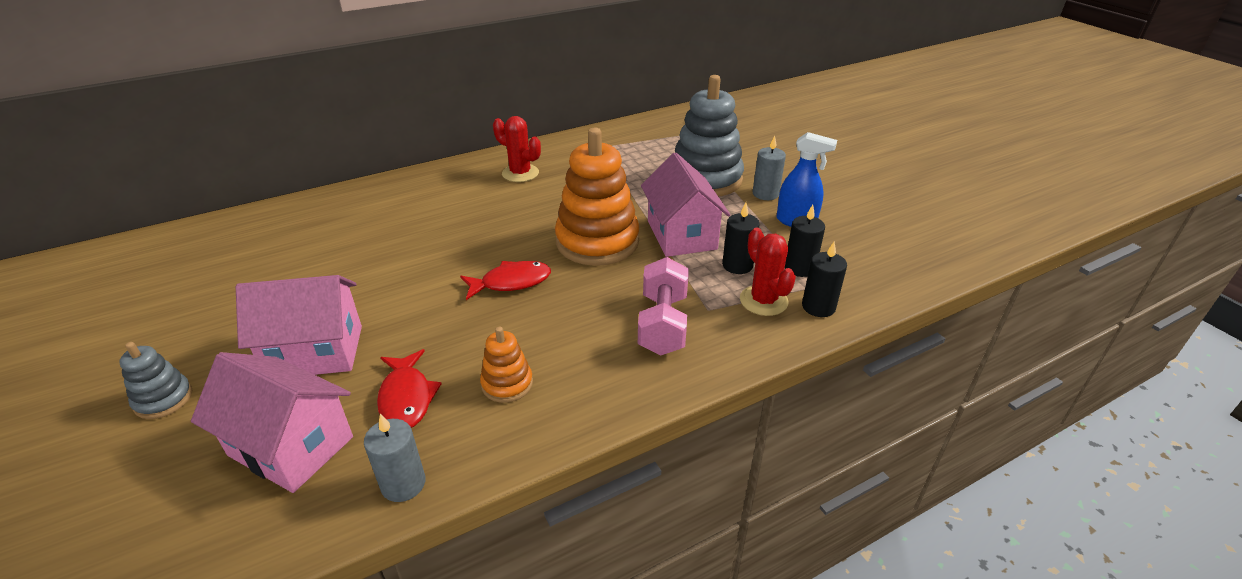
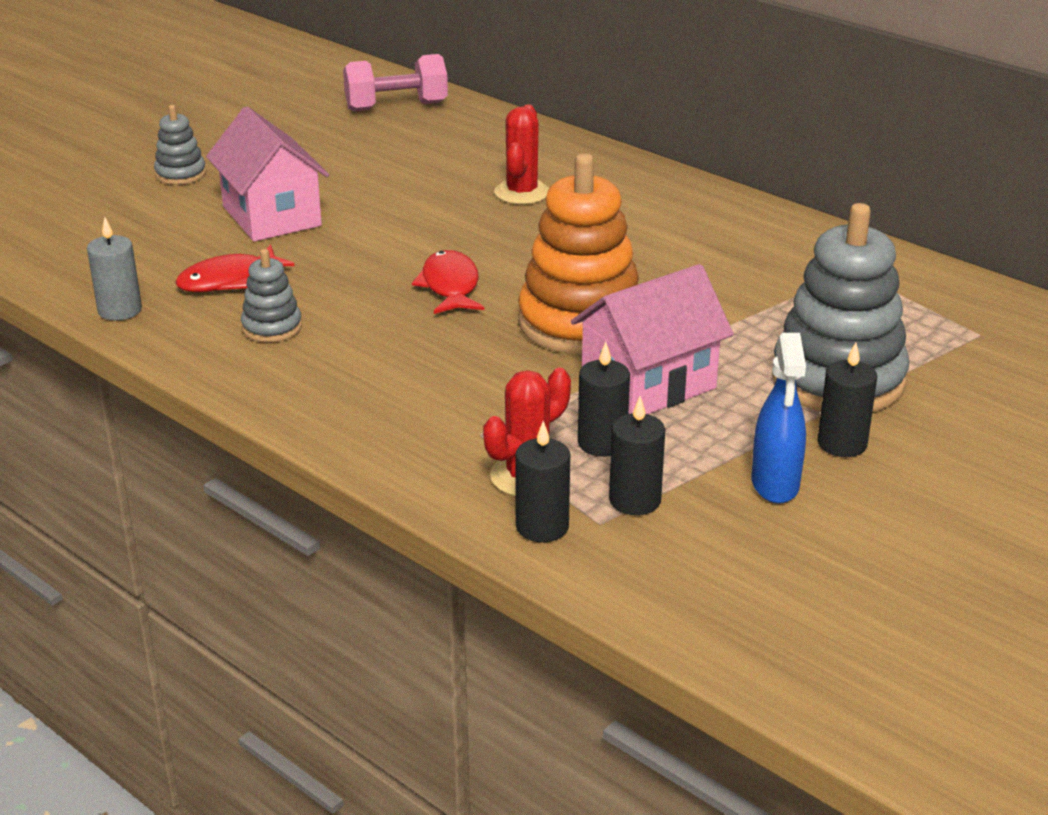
camera: 70 degrees right, 5 degrees down
(291, 446) = (146, 246): pink house -> none
(507, 384) = (272, 327): orange stacking toy -> grey stacking toy
(511, 282) = (450, 286): red fish -> red fish turned 150 degrees counterclockwise
(520, 173) = (710, 230): red cactus -> red cactus (522, 193)
(662, 324) = (428, 404): pink dumbbell -> pink dumbbell (396, 107)
(765, 194) = (842, 444): grey candle -> black candle

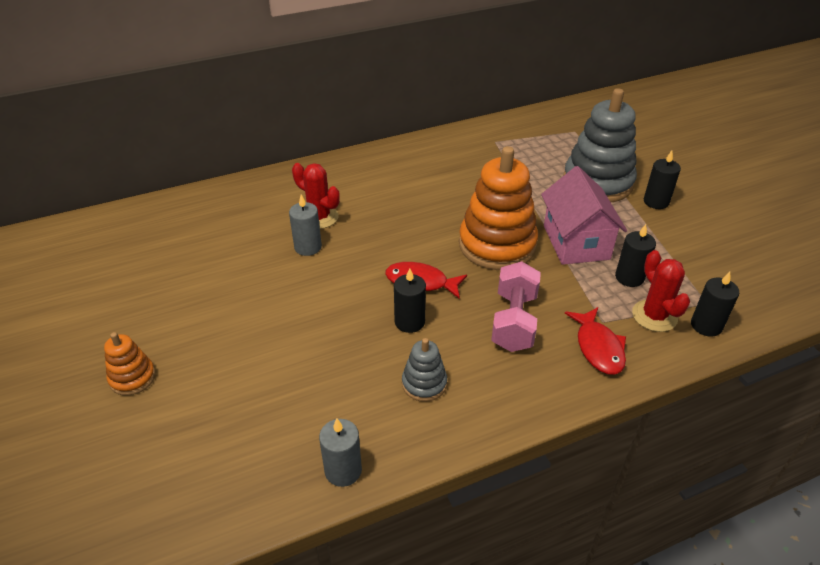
camera: 65 degrees left, 10 degrees up
(180, 174) = (132, 378): grey stacking toy -> orange stacking toy
(228, 280) = (338, 391): red fish -> red fish (598, 347)
(272, 216) = (254, 341): pink house -> none
(396, 107) = (137, 232): pink dumbbell -> pink dumbbell (514, 321)
(456, 201) = (308, 247): none -> grey candle
(635, 500) = (688, 284): black candle -> black candle (409, 322)
(775, 484) = (686, 233): blue spray bottle -> none

